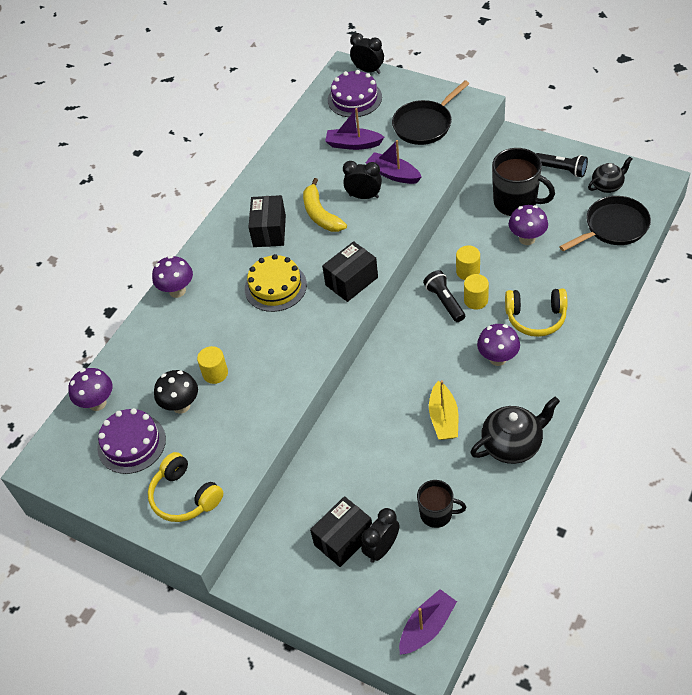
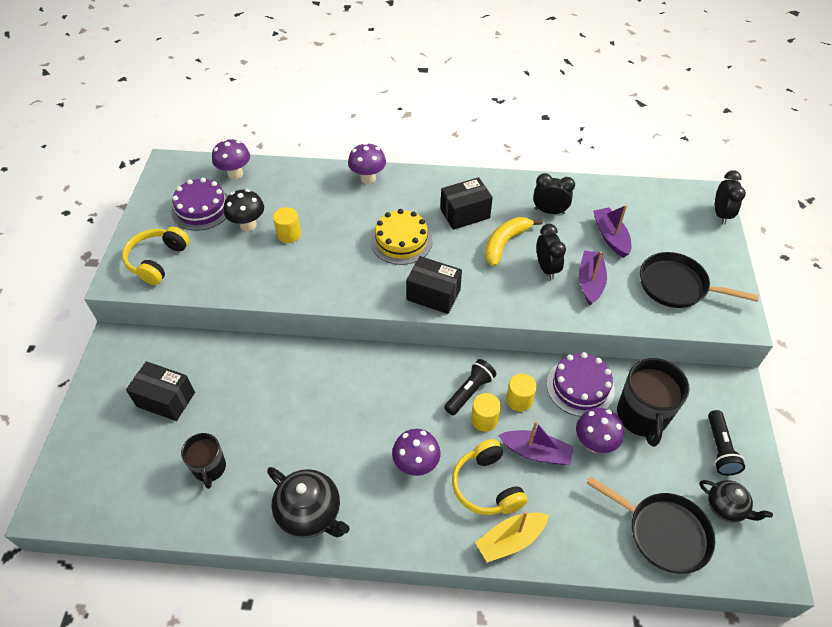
camera: 60 degrees right, 0 degrees up
(354, 98) = (673, 217): purple cake -> purple cake (580, 387)
(382, 548) = (162, 433): black clock -> black clock (549, 211)
(427, 627) = (84, 500): purple boat -> purple boat (536, 452)
(443, 418) = (323, 438): yellow boat -> yellow boat (510, 540)

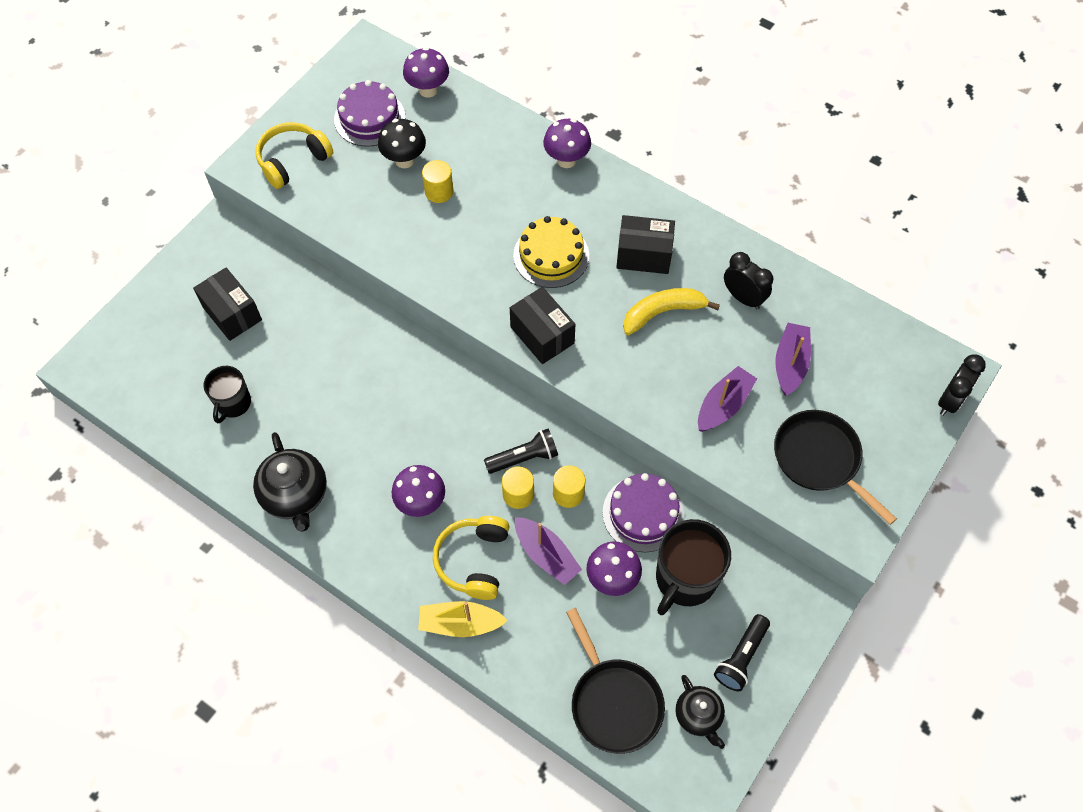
camera: 30 degrees right, 10 degrees up
(546, 268) = (686, 365): black clock -> none

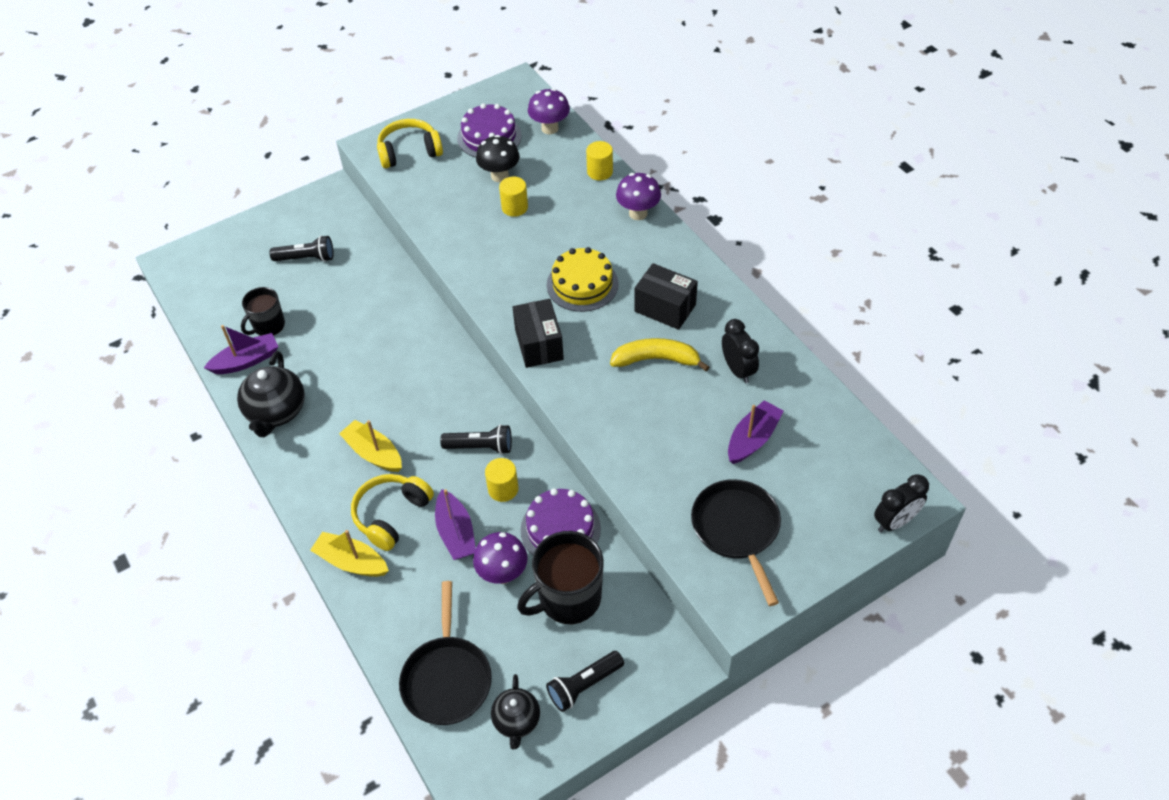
camera: 25 degrees right, 10 degrees down
(232, 313) = (306, 258): black box -> black flashlight
(421, 503) = (374, 453): purple mushroom -> yellow boat
(518, 494) = (459, 475): yellow cylinder -> yellow cylinder (600, 172)
(723, 405) = (670, 453): purple boat -> purple boat (246, 361)

